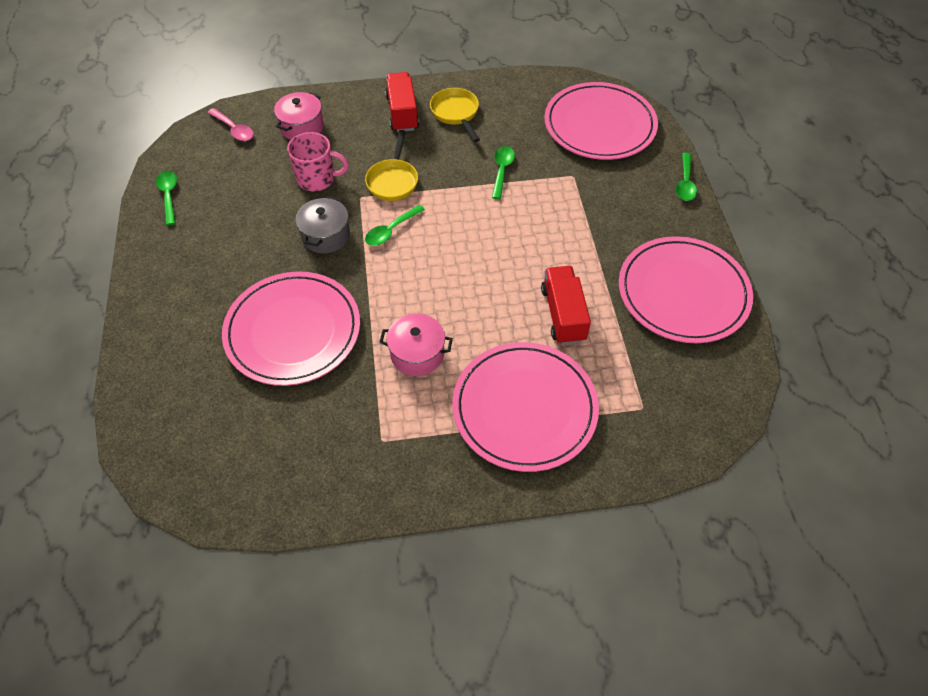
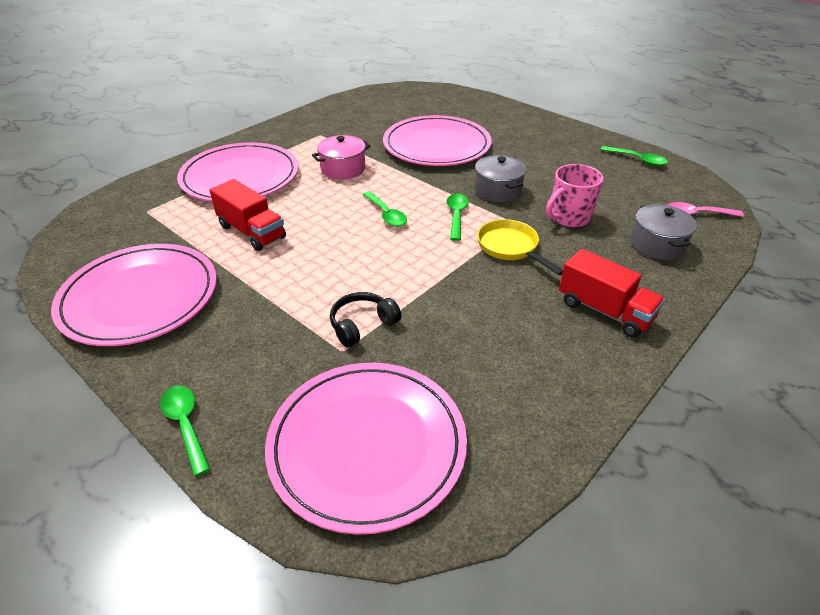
camera: 140 degrees right, 15 degrees down
(302, 127) = (657, 245): pink pot -> grey pot
(456, 113) = (555, 345): yellow pan -> none
(502, 171) = (425, 311): green spoon -> green spoon (386, 214)
(548, 184) = (362, 325): none -> black headphones

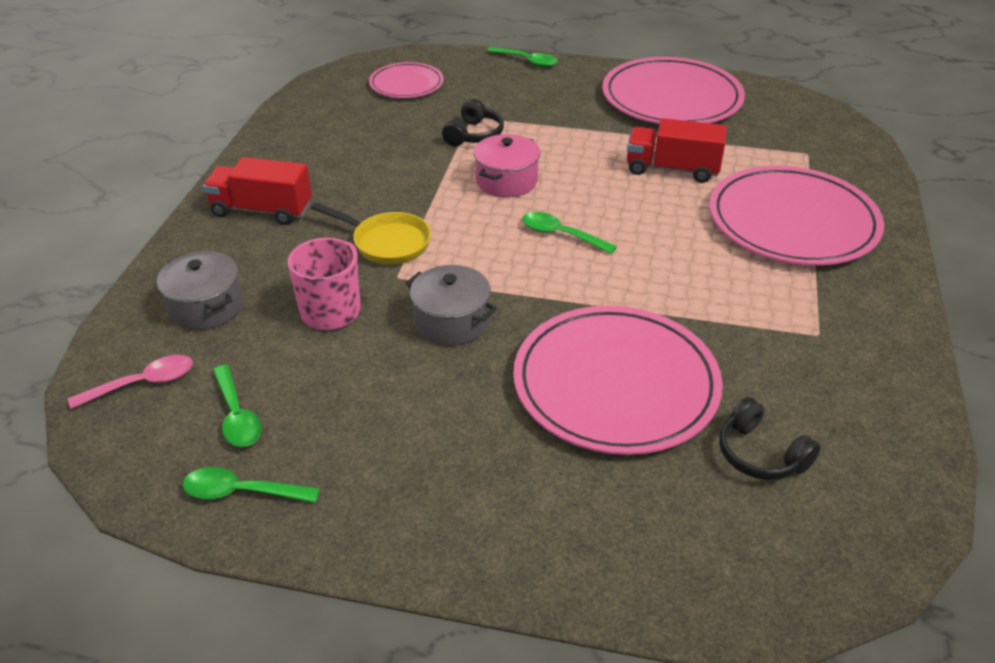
camera: 150 degrees right, 0 degrees up
(343, 169) = (693, 281): pink pot -> pink pot (506, 181)
(367, 445) = (406, 84): pink plate -> pink plate, size x0.54
(404, 114) = (760, 454): none -> black headphones
(456, 216) = (477, 262): green spoon -> green spoon (237, 416)

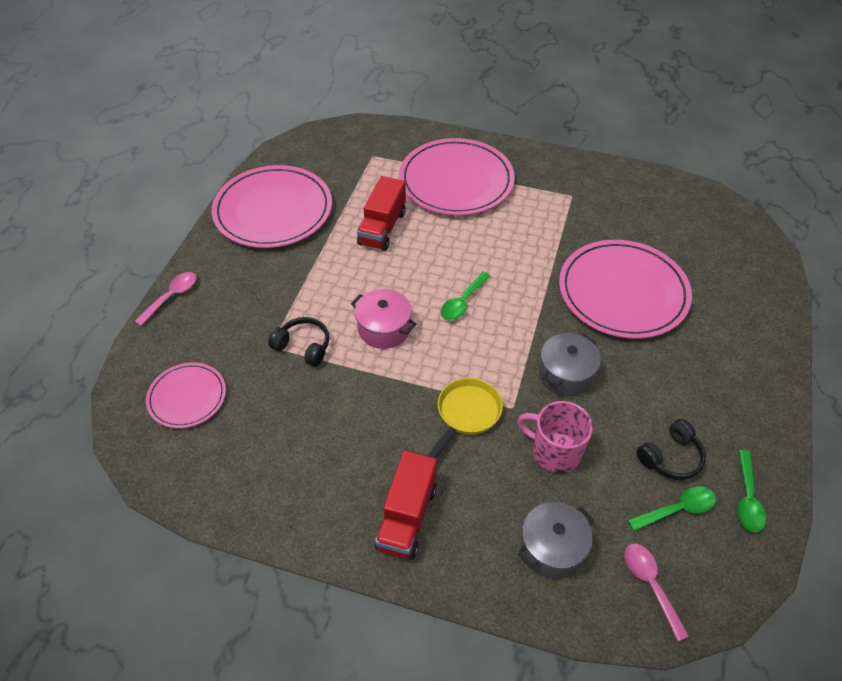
camera: 85 degrees left, 10 degrees up
(527, 61) = (171, 297): green spoon -> pink spoon
(760, 454) = (672, 240): black headphones -> black headphones (671, 457)

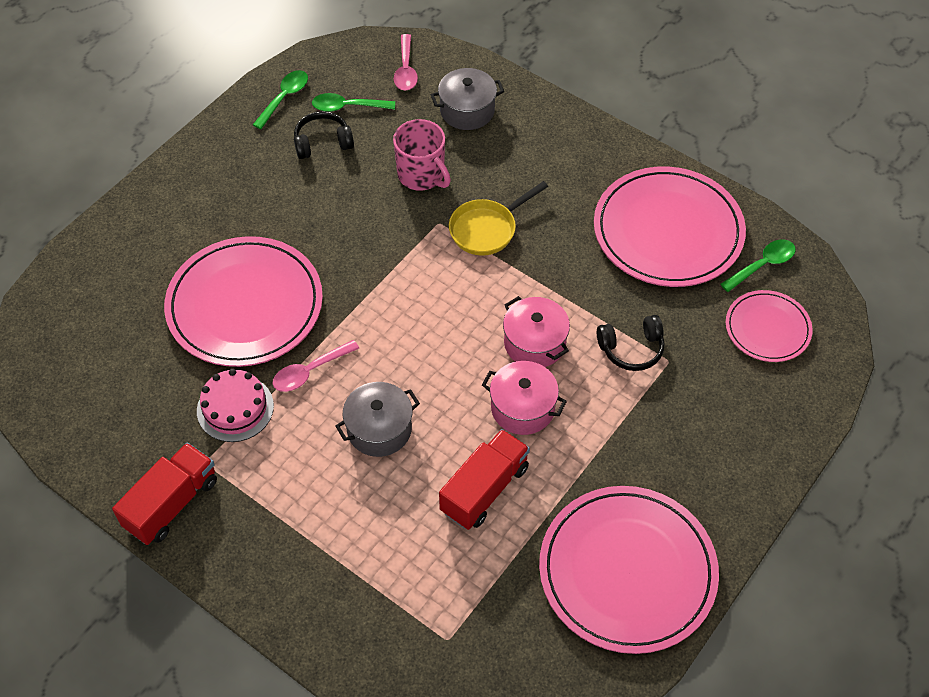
camera: 160 degrees left, 5 degrees up
(171, 297) = (781, 464): pink spoon -> pink spoon (310, 371)
(303, 346) = (631, 349): black headphones -> black headphones turned 60 degrees counterclockwise
(375, 281) = (522, 408): none -> pink pot
(407, 517) = (577, 164): red truck -> red truck (171, 503)
(456, 181) = (346, 542): pink plate -> pink plate (668, 231)
(463, 302) = (431, 349): green spoon -> green spoon (762, 265)
(566, 374) = (367, 238): grey pot -> grey pot (379, 429)
(576, 228) = (235, 408): none -> pink cake

